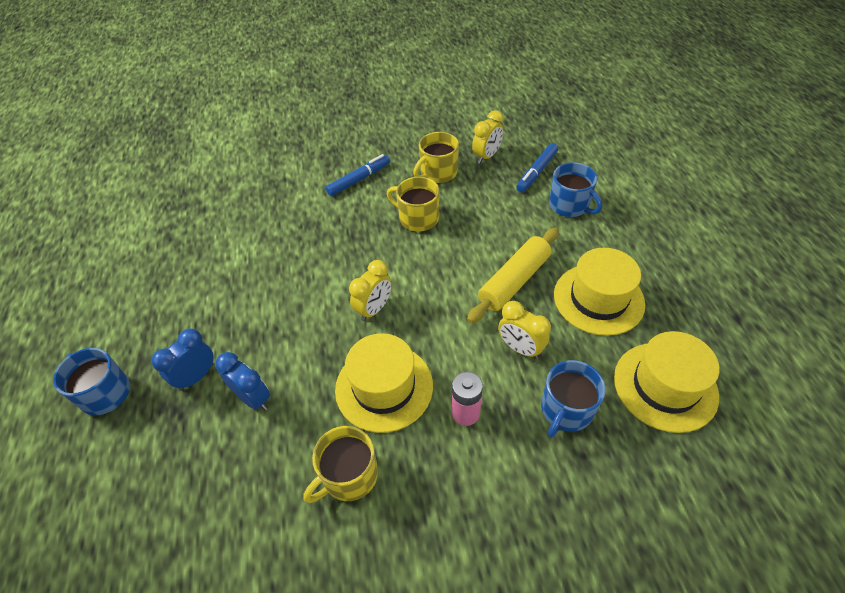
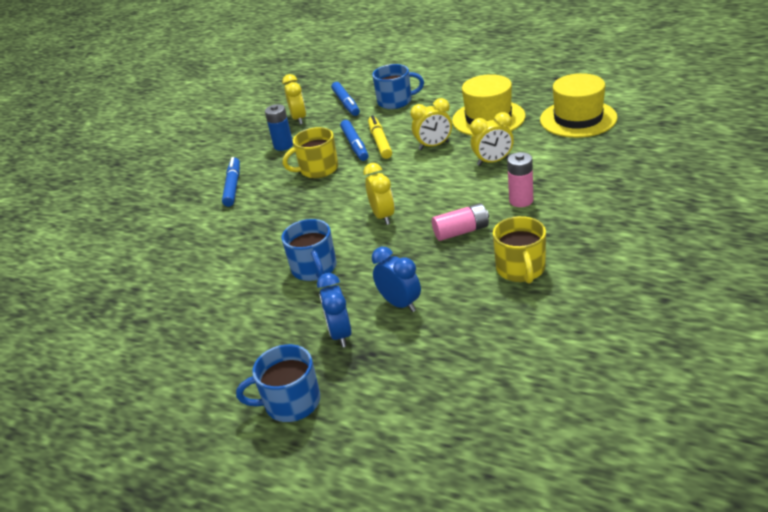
camera: 50 degrees left, 15 degrees down
(253, 398) = (400, 304): blue clock -> blue clock turned 60 degrees clockwise
(384, 387) = (461, 231): yellow hat -> pink battery
(438, 173) = (283, 146): yellow mug -> blue battery
(472, 220) = (355, 145): none -> blue marker
(491, 235) = (380, 142): none -> yellow marker
(514, 281) = (434, 146): yellow rolling pin -> yellow clock
(566, 410) = (559, 160): blue mug -> blue mug (314, 268)

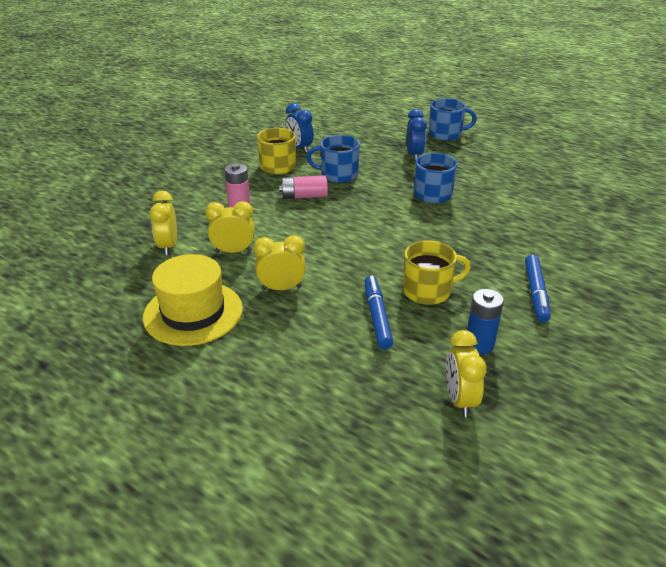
camera: 175 degrees left, 0 degrees up
(346, 103) = (376, 415): blue marker -> none
(380, 142) = (343, 313): yellow marker -> none
(383, 216) = (365, 221): yellow clock -> yellow clock (168, 246)
(396, 101) = (294, 391): blue mug -> blue mug (338, 174)
(400, 304) = (370, 163): blue clock -> blue clock (300, 148)
(578, 119) = (102, 281): yellow hat -> none

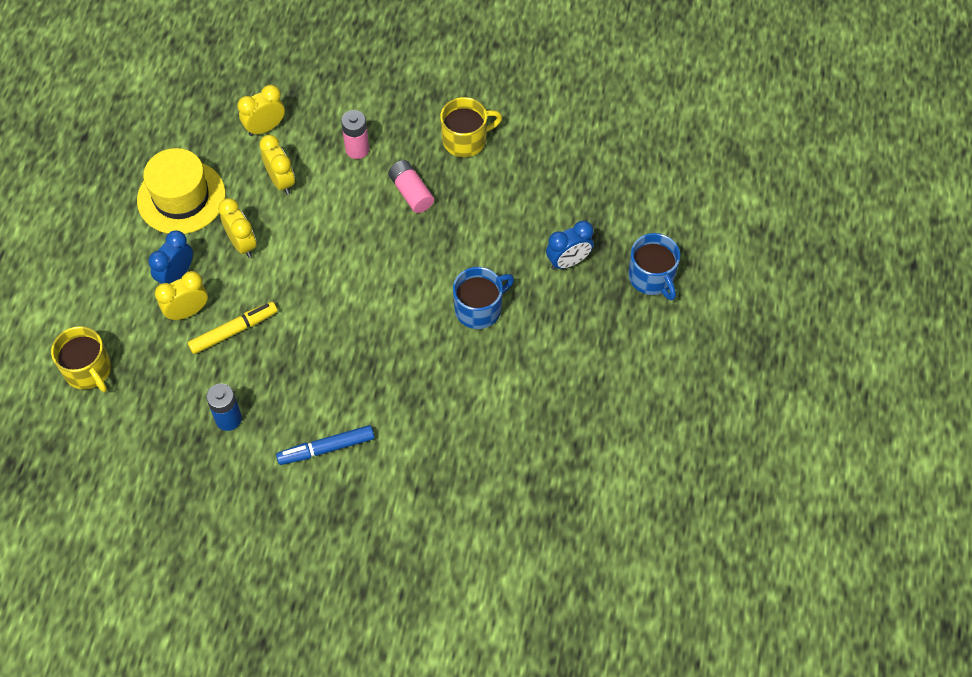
camera: 65 degrees right, 25 degrees up
(300, 148) = (522, 141): blue clock -> blue clock (176, 276)
(338, 174) = (476, 204): blue mug -> none
(377, 316) = (234, 331): blue marker -> yellow marker
(428, 291) = (289, 359): yellow mug -> yellow mug (88, 370)
(460, 400) = (155, 421): yellow clock -> yellow clock (187, 312)

